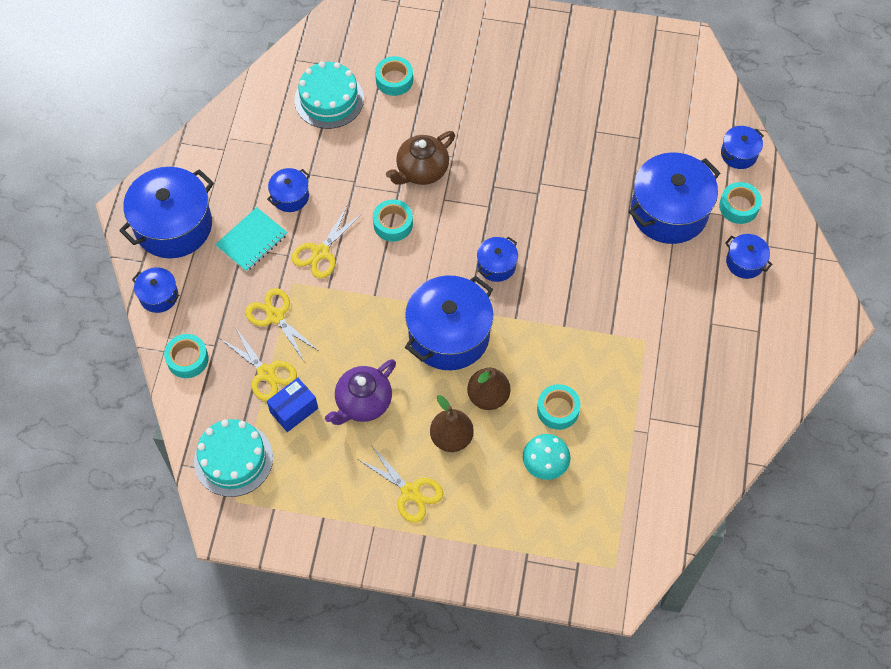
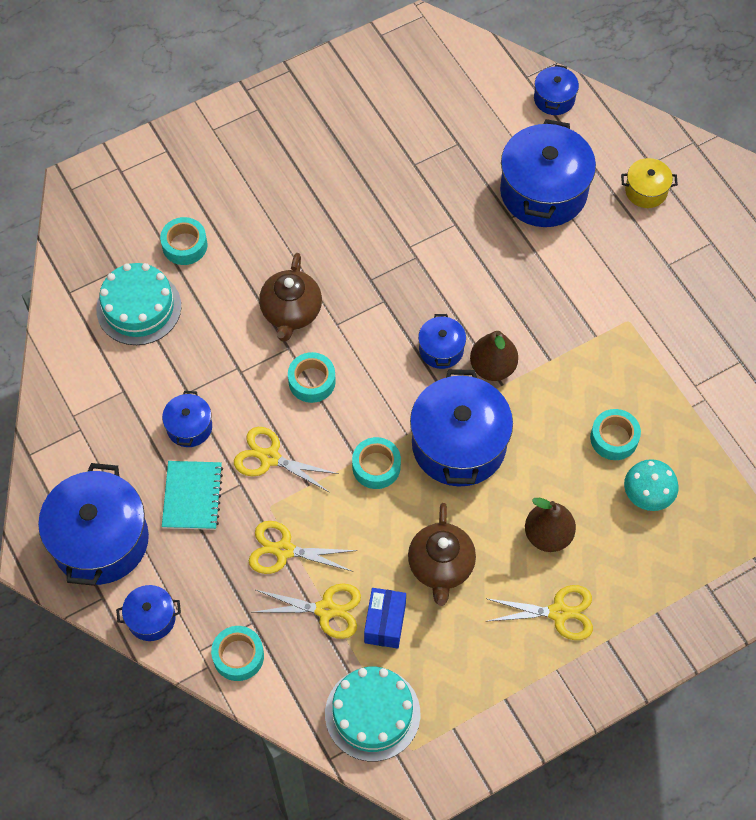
camera: 40 degrees left, 0 degrees up
(321, 252) = (269, 458): yellow scissors -> yellow scissors turned 120 degrees clockwise
(363, 402) = (441, 566): purple teapot -> brown teapot
(488, 396) = (544, 473): brown pear -> brown pear (492, 367)
(738, 206) = (596, 145): turquoise tape -> turquoise tape (376, 466)
(745, 262) = (646, 191): blue pot -> yellow pot

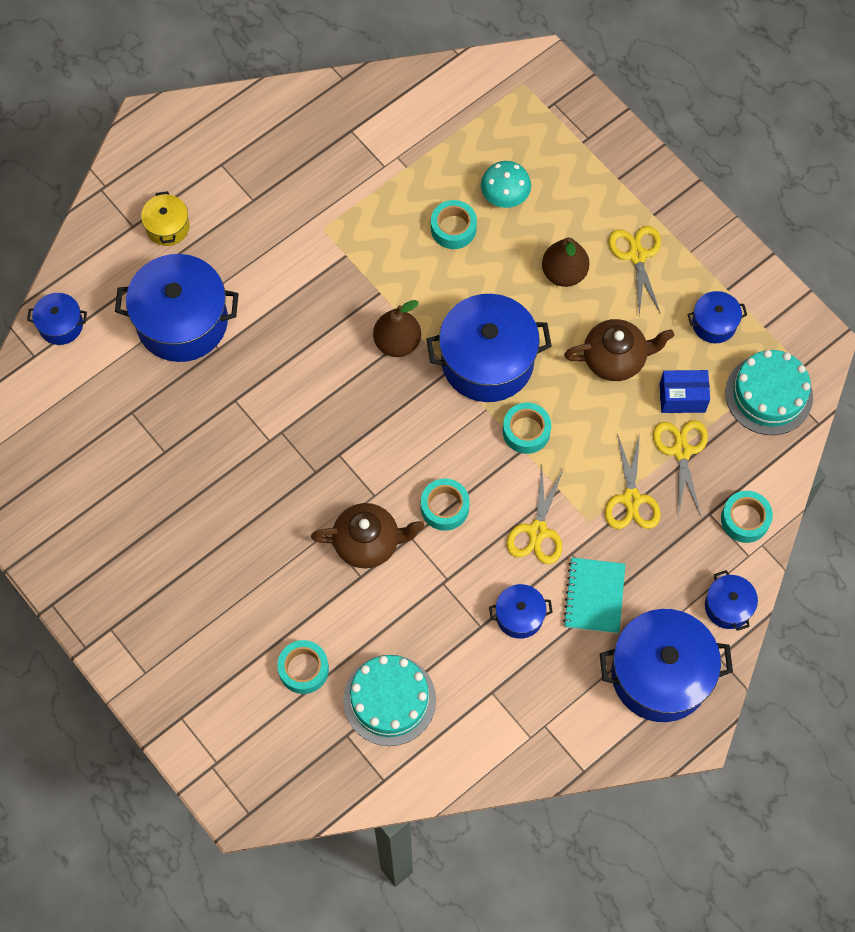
camera: 100 degrees left, 5 degrees up
(192, 496) = (594, 596): turquoise notebook -> turquoise notebook turned 75 degrees counterclockwise
(441, 349) = (386, 392): blue pot -> blue pot (714, 323)

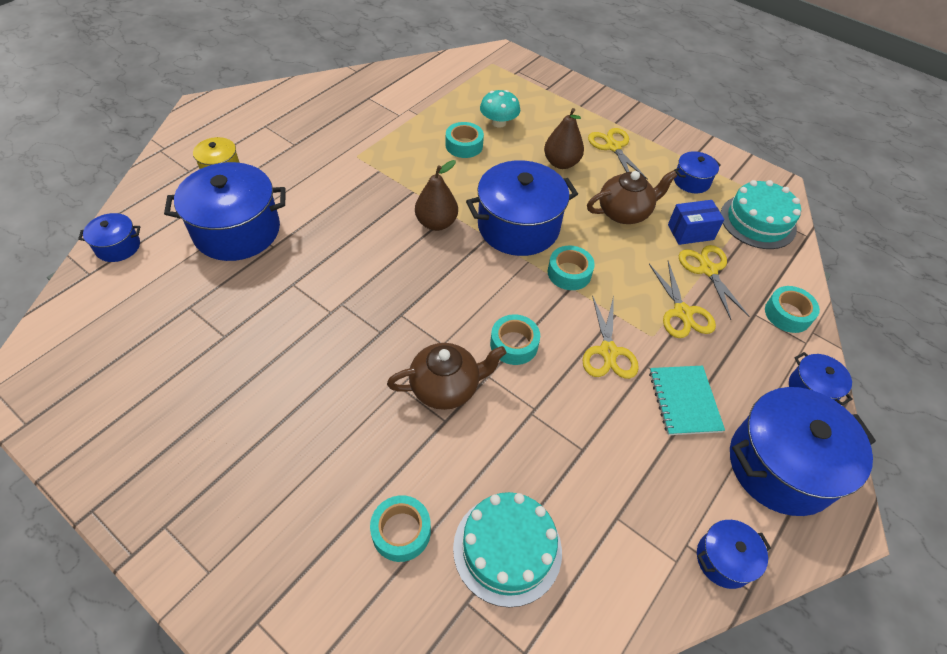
camera: 15 degrees left, 15 degrees down
(519, 616) = (619, 432): blue pot -> blue pot (724, 559)

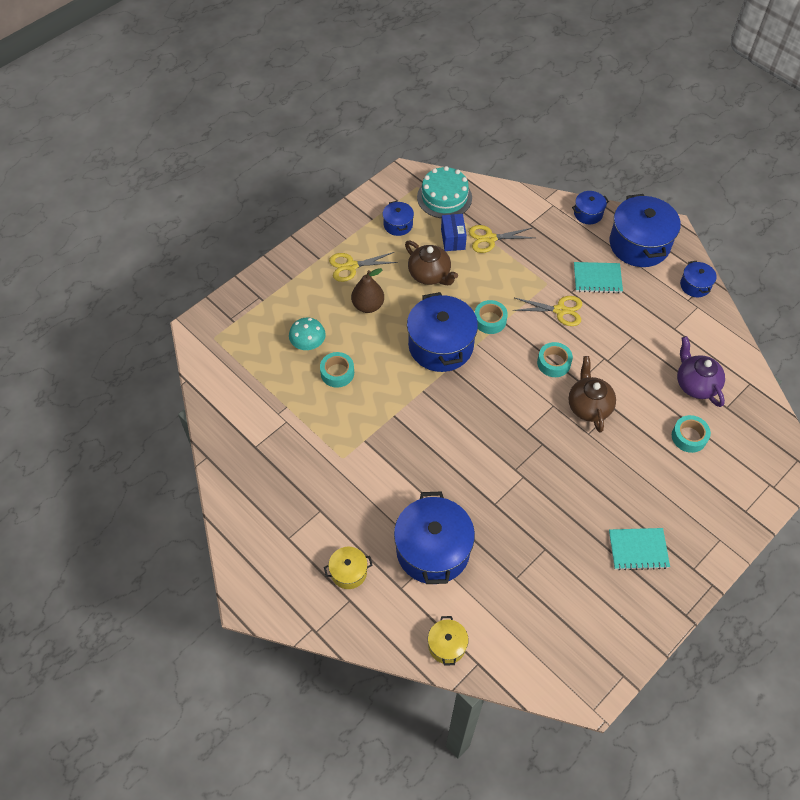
camera: 80 degrees left, 5 degrees up
(118, 247) = (447, 645): blue pot -> yellow pot
(207, 447) = (638, 549): none -> turquoise notebook
(436, 223) = (433, 401): brown pear -> none
(507, 549) = (695, 384): turquoise cake -> purple teapot
(624, 212) = (430, 275): brown teapot -> brown teapot turned 150 degrees clockwise
(682, 312) = (528, 262): yellow scissors -> none
(787, 314) = (530, 207): turquoise tape -> none

